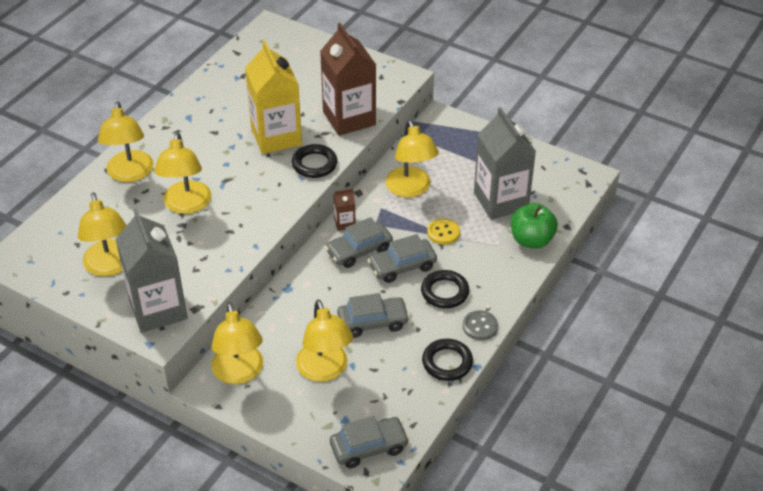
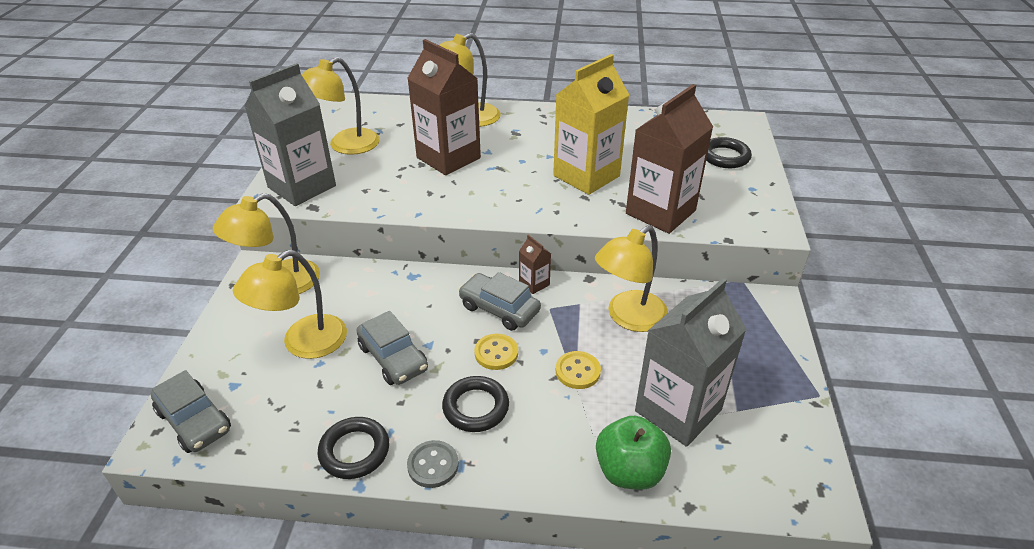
camera: 65 degrees right, 5 degrees down
(186, 205) = (448, 158): yellow lamp -> brown carton
(314, 164) = (567, 212): black ring -> black ring (725, 157)
(402, 266) = (496, 353): grey car -> yellow button

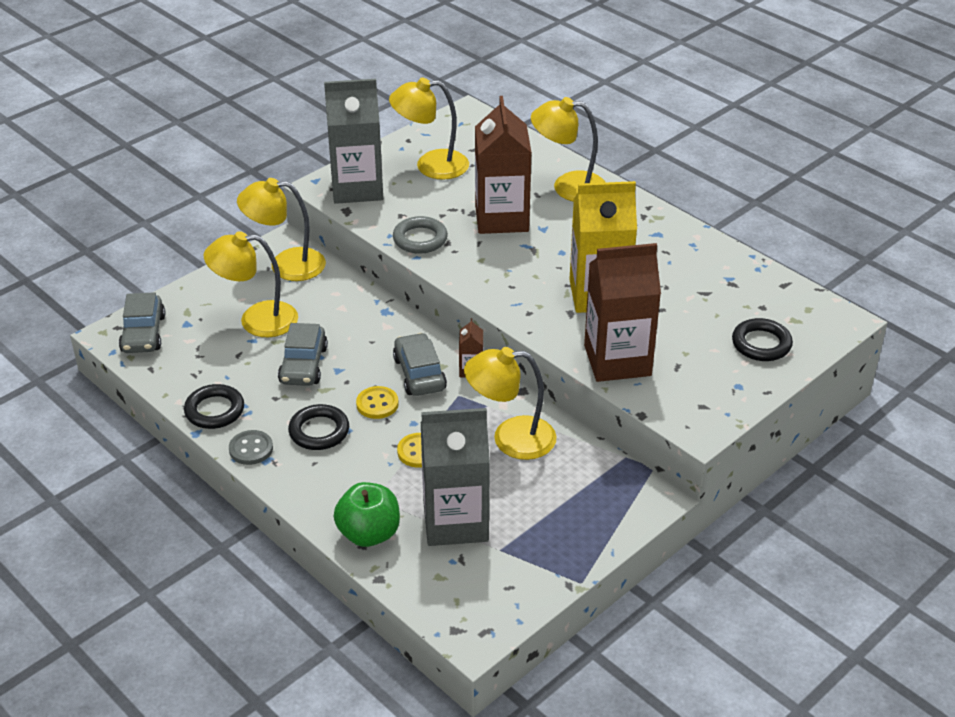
camera: 40 degrees right, 0 degrees up
(404, 200) = (420, 239): none -> grey ring

